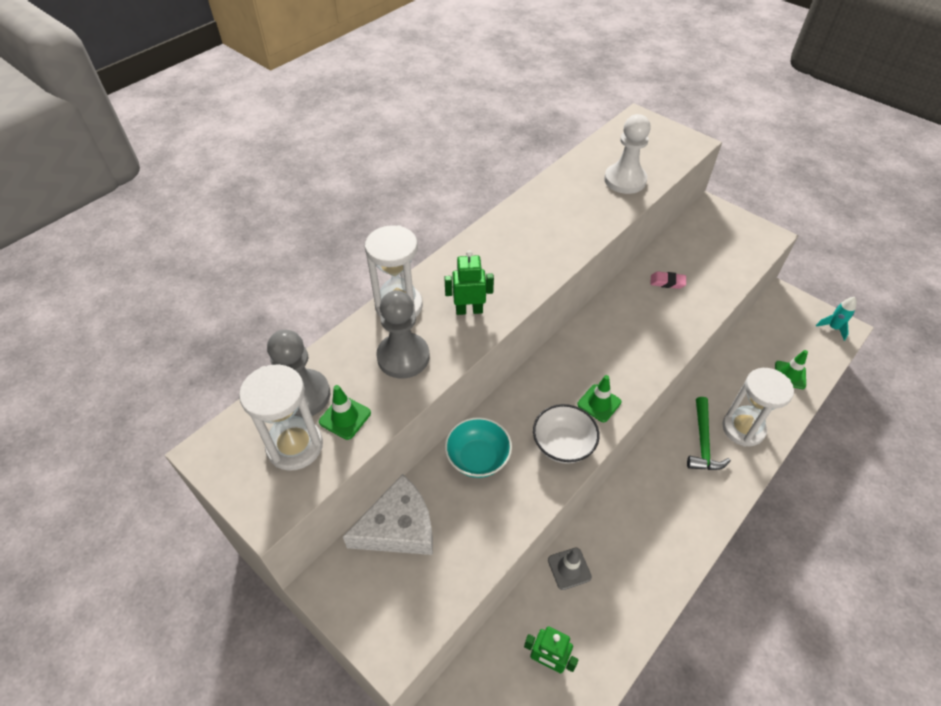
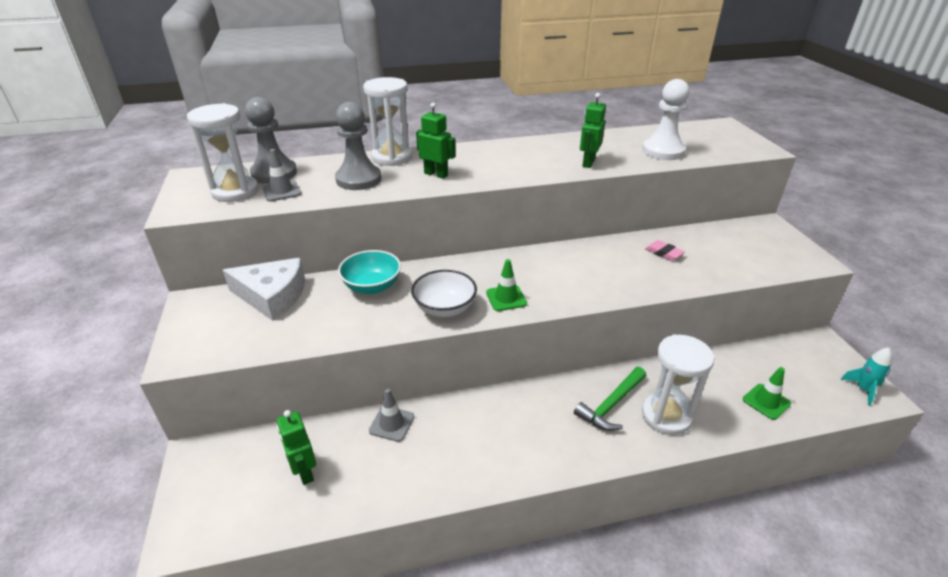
camera: 35 degrees right, 15 degrees down
(345, 417) = (281, 191): green traffic cone -> grey traffic cone
(582, 226) = (588, 163): none -> green robot

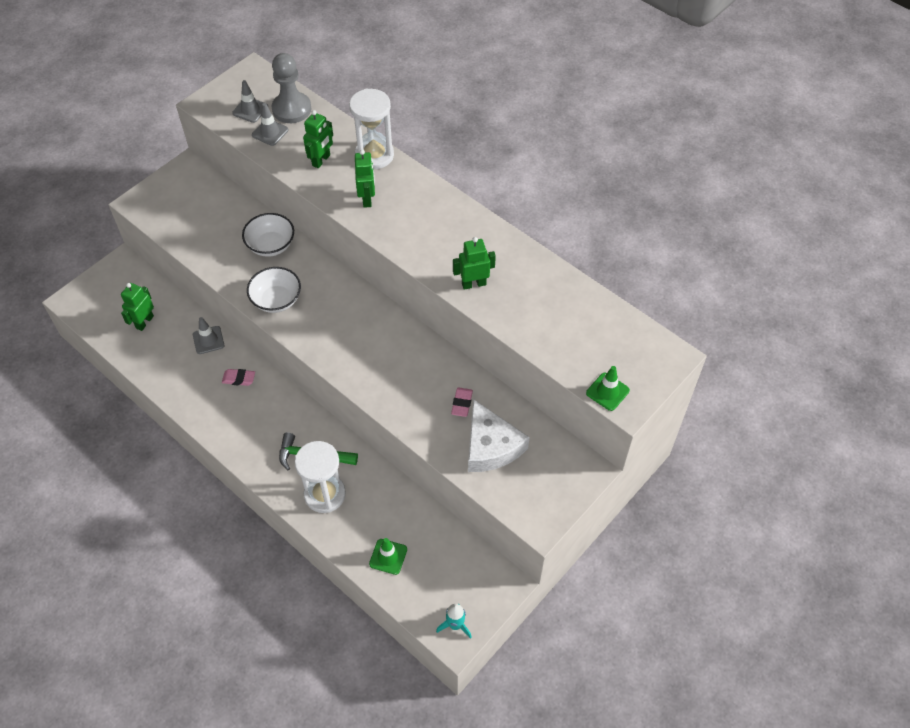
camera: 55 degrees right, 20 degrees up
(235, 192) = (250, 110): white hourglass -> grey traffic cone
(272, 296) = (221, 201): white cheese -> white cheese (491, 446)
(358, 179) = (321, 160): grey pawn -> green robot
(372, 286) = (271, 245): turquoise bowl -> white bowl
(467, 420) = (239, 379): none -> pink eraser
(506, 298) = (315, 328): green traffic cone -> green traffic cone (607, 392)
(663, 151) = (549, 327): white pawn -> none

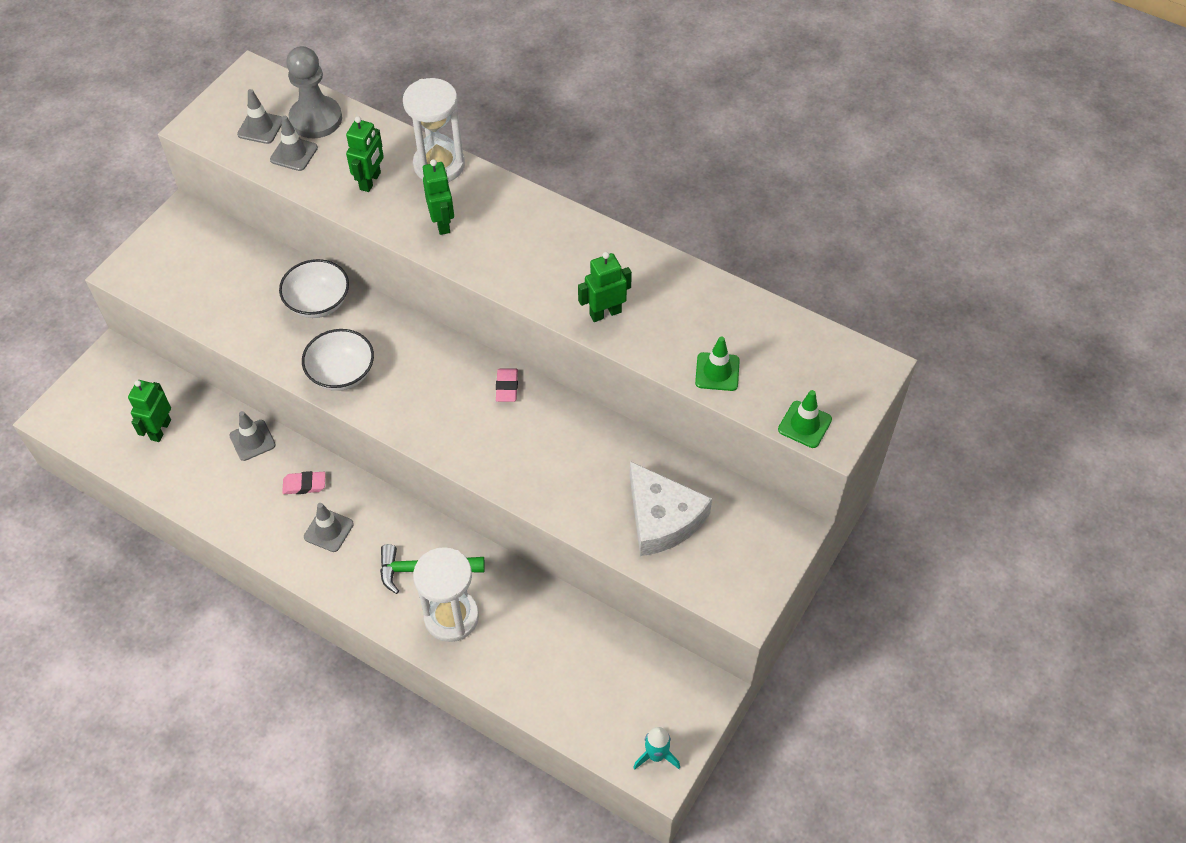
camera: 10 degrees left, 0 degrees up
(249, 415) = (328, 530): none -> grey traffic cone
(388, 556) = (551, 683): green traffic cone -> green traffic cone (717, 372)
(462, 403) = (613, 470): pink eraser -> pink eraser (507, 387)

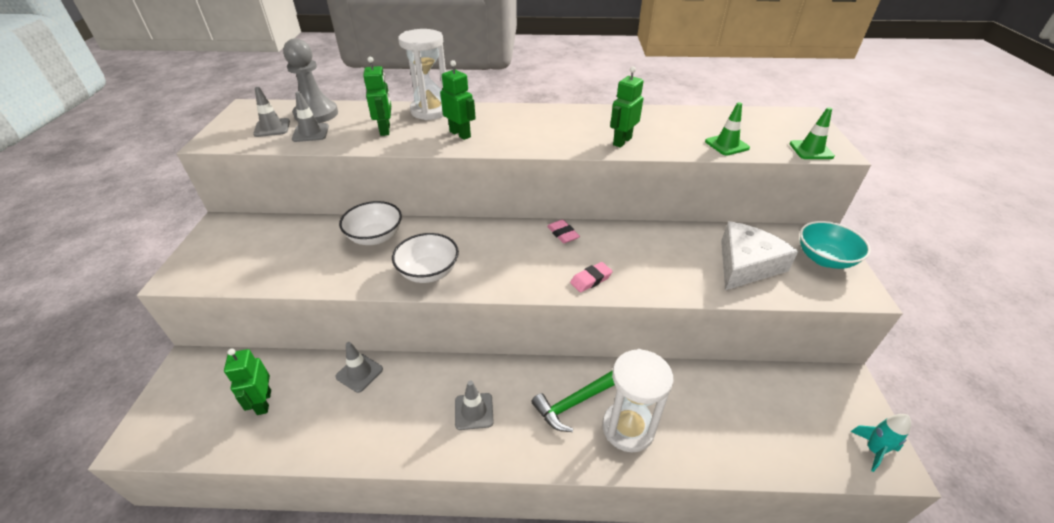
camera: 30 degrees left, 15 degrees down
(304, 485) = (428, 386): pink eraser -> pink eraser (591, 279)
(662, 518) = (746, 264): white cheese -> white cheese turned 75 degrees counterclockwise
(756, 554) = (824, 259): none -> turquoise bowl

